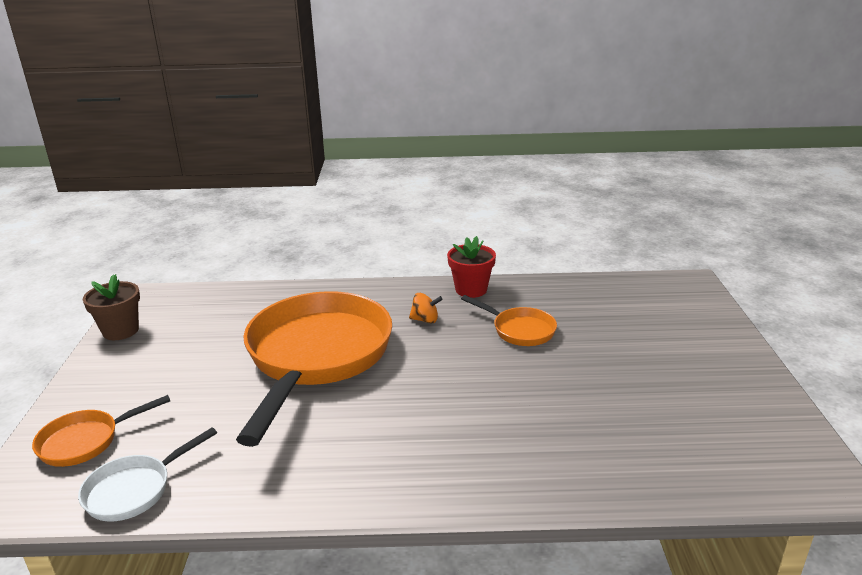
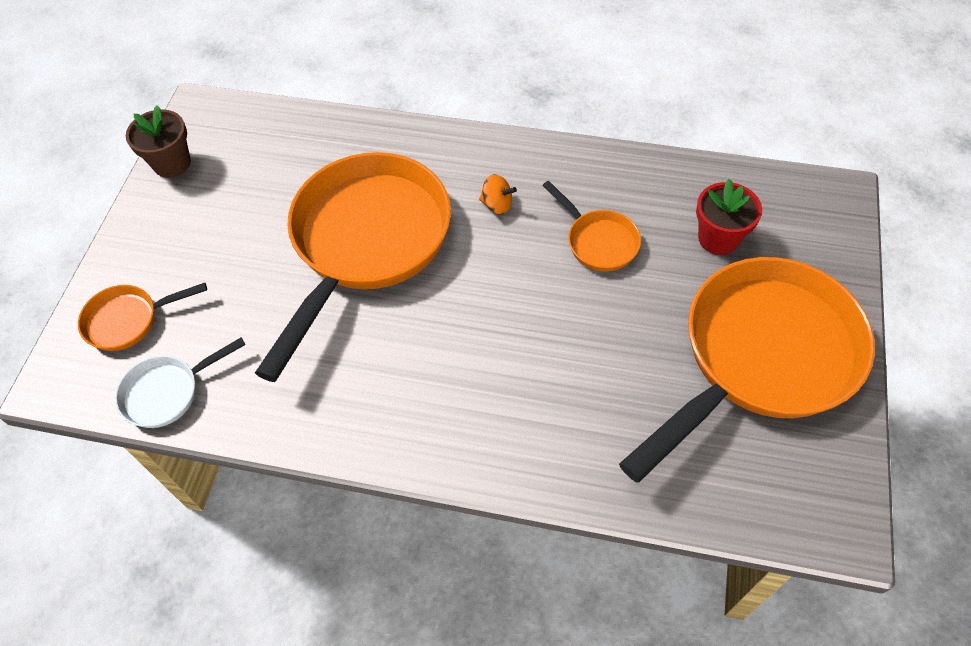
camera: 15 degrees right, 30 degrees up
(471, 290) = (564, 161): red flower pot -> red flower pot (718, 238)
(689, 380) = (760, 357): none -> orange pan

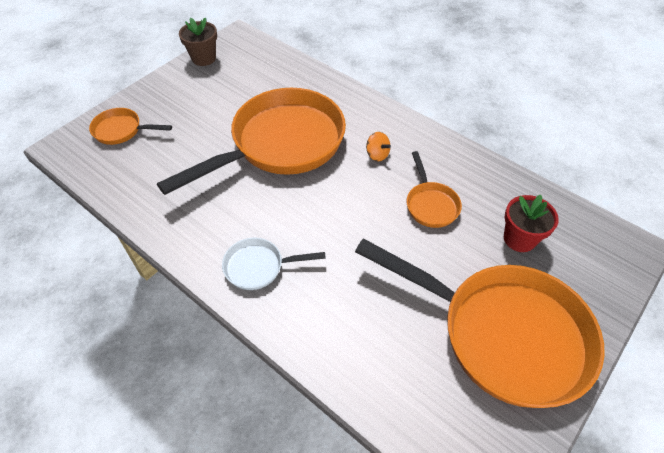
camera: 25 degrees right, 5 degrees down
(167, 392) = (113, 178): white pan -> white pan (259, 267)
(760, 357) = (502, 333): orange pan -> orange pan turned 45 degrees clockwise

